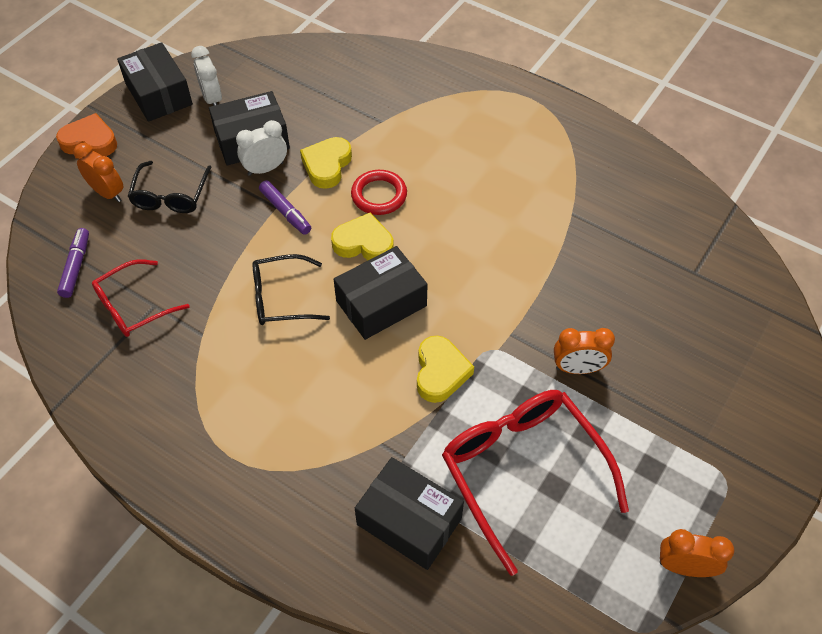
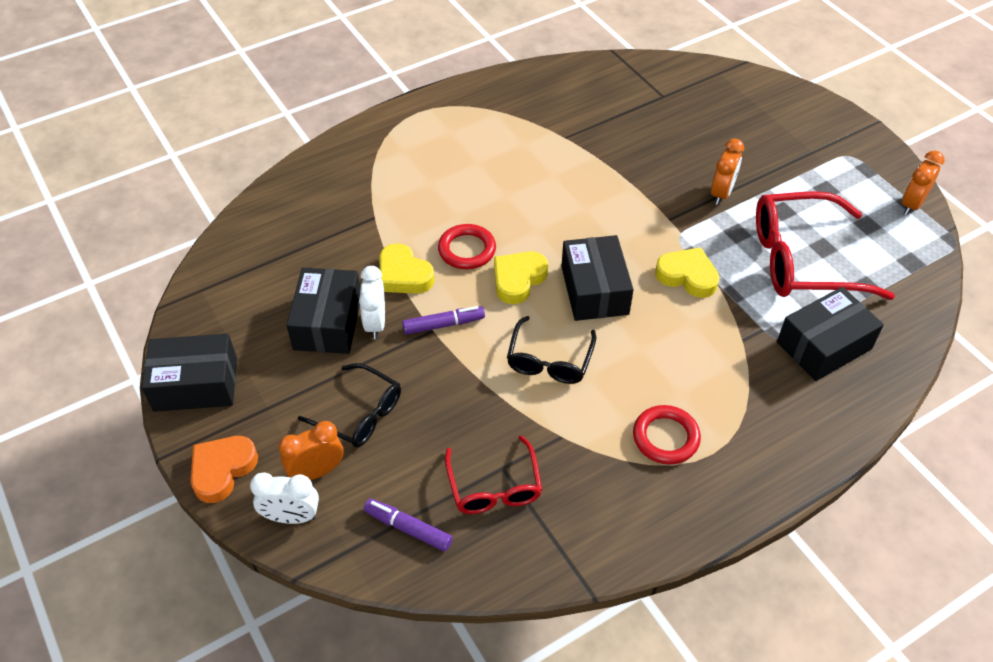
camera: 65 degrees left, 5 degrees down
(212, 99) = (240, 339): white clock -> white clock (291, 517)
(232, 413) = (665, 437): none -> red ring

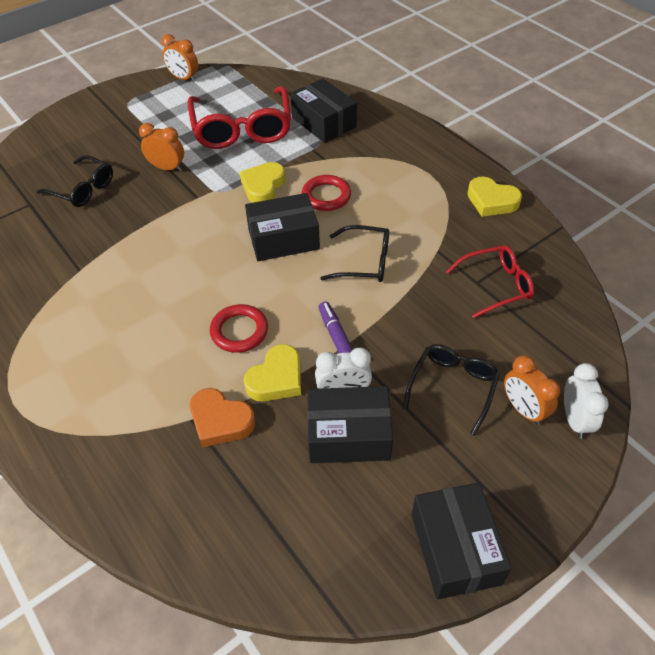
camera: 95 degrees left, 0 degrees up
(222, 470) = (548, 491): orange heart -> orange heart (220, 421)
(408, 528) = (552, 334): purple marker -> none
(518, 279) = (275, 289): yellow heart -> yellow heart (491, 201)
(665, 437) = (422, 195): red ring -> red ring (326, 196)
(685, 131) = (83, 189): none -> black glasses

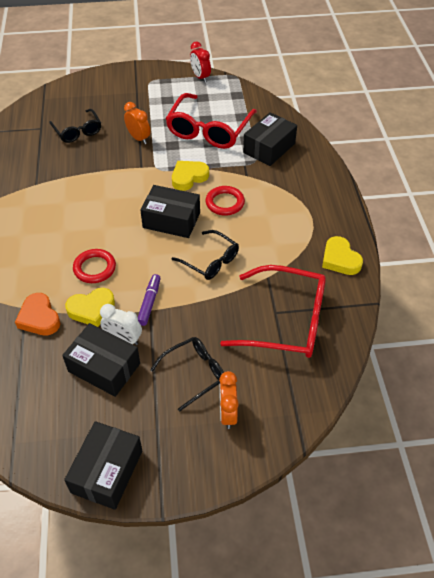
camera: 30 degrees right, 0 degrees up
(183, 78) = (200, 77): orange clock -> red clock
(324, 122) = (269, 148): black box -> black box turned 45 degrees clockwise
(496, 285) = (287, 321): red glasses -> red glasses, size x1.72
(574, 420) = (256, 439): white clock -> none

